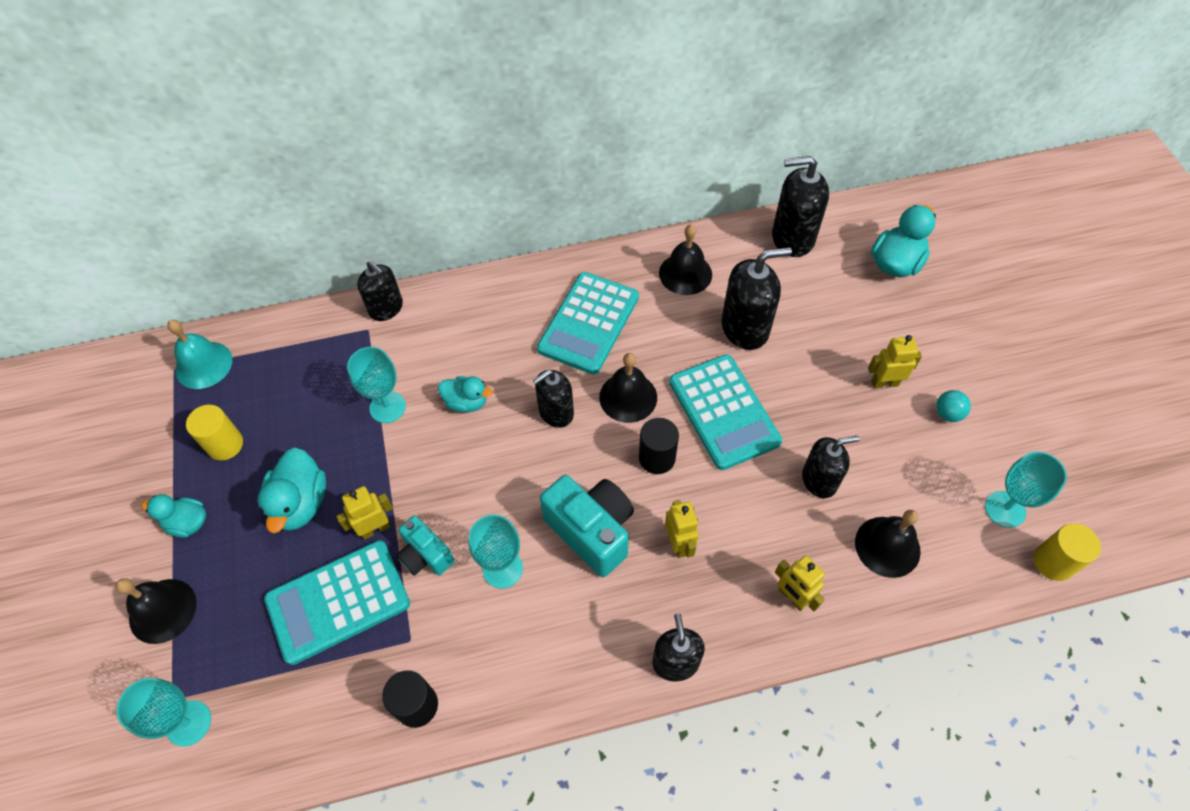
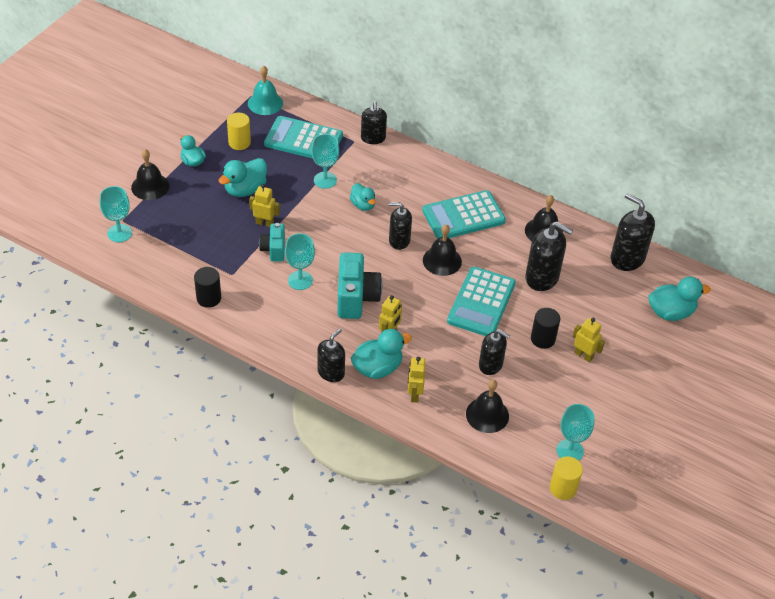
camera: 40 degrees right, 10 degrees down
(338, 601) = (219, 237): turquoise calculator -> turquoise calculator (303, 140)
(657, 458) = (423, 295): black cylinder -> black cylinder (543, 339)
(717, 602) = (377, 368): none -> turquoise duck
(947, 414) = (599, 393): turquoise ball -> none

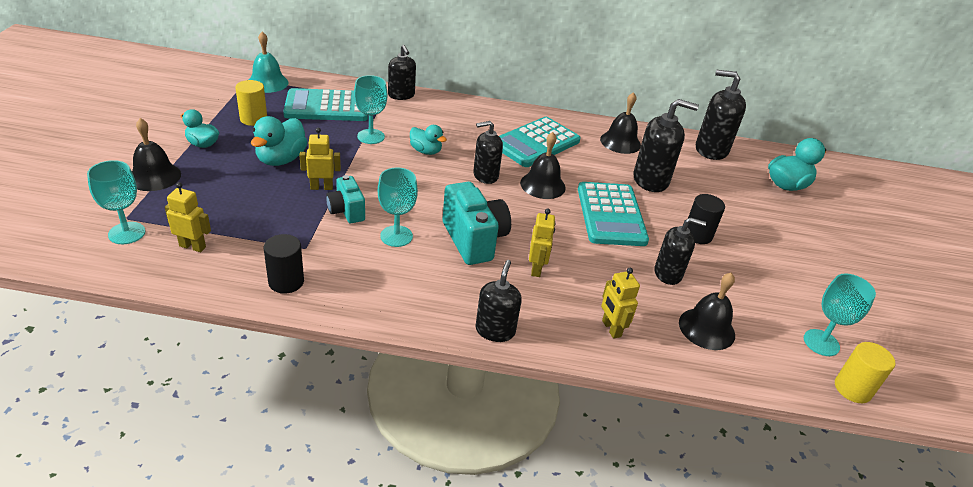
camera: 25 degrees left, 10 degrees down
(377, 368) = (548, 310): turquoise duck -> none
(583, 355) = (748, 241): yellow robot -> yellow robot (193, 246)

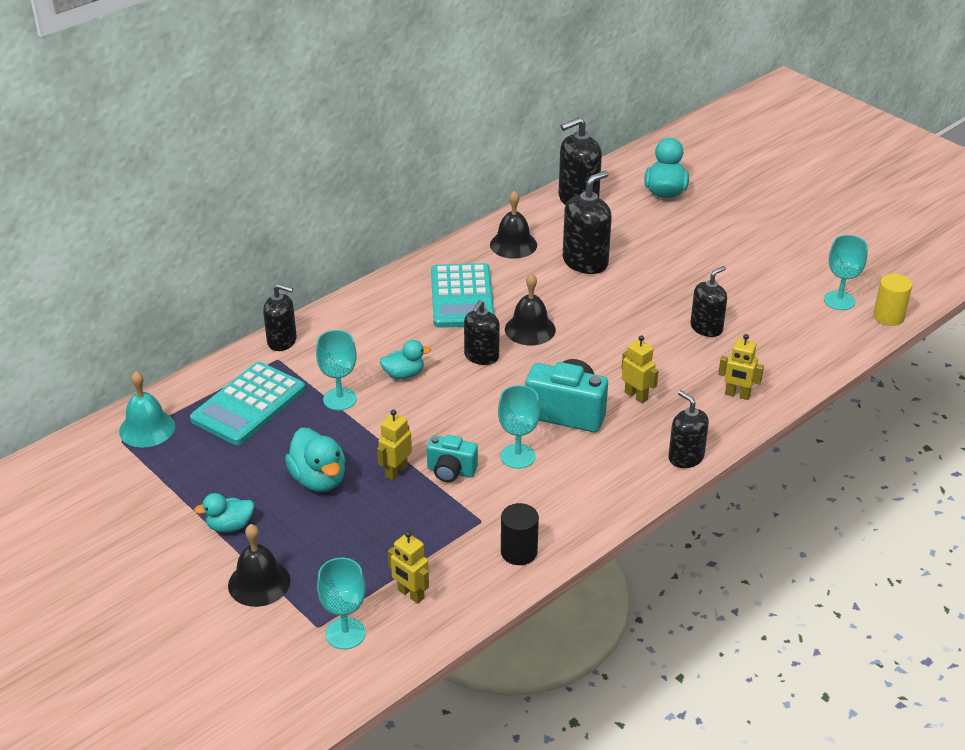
camera: 45 degrees left, 0 degrees up
(193, 246) = (410, 594): yellow robot -> yellow robot turned 105 degrees counterclockwise
(253, 119) = (217, 469): yellow cylinder -> none
(611, 215) = (608, 314): turquoise calculator -> none
(697, 235) = (678, 282): black cylinder -> none
(706, 328) = (779, 346): black bell -> none

